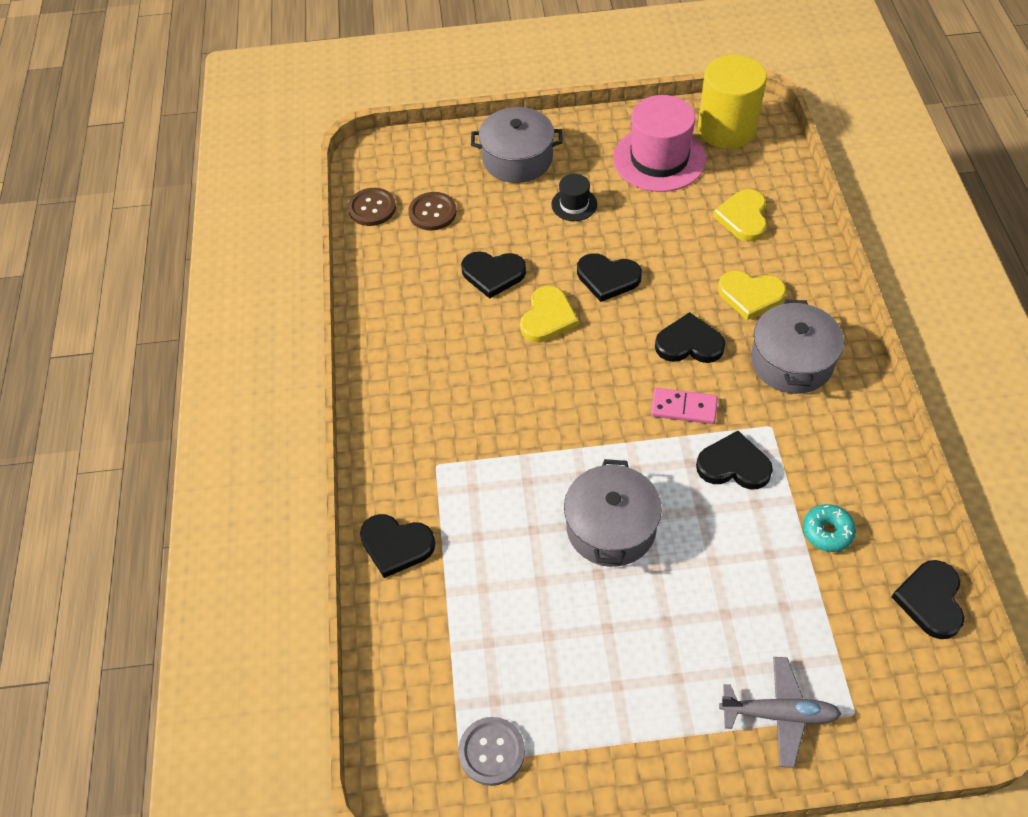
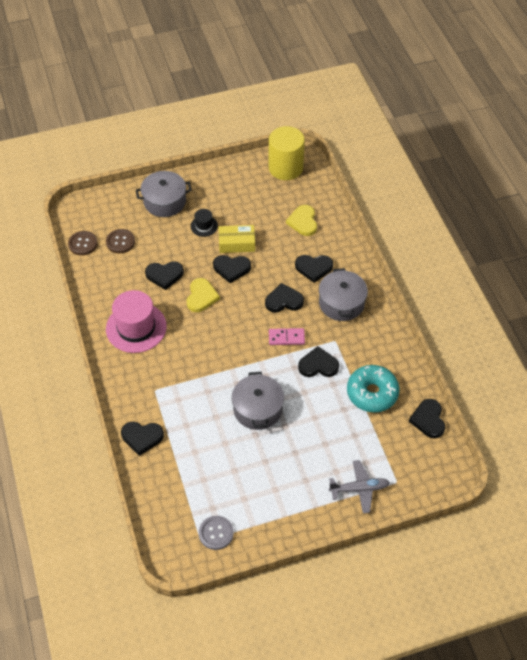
camera: 15 degrees left, 0 degrees up
(624, 238) = (237, 243): none -> yellow box
(659, 159) = (249, 191): pink hat -> pink hat (136, 327)
(750, 295) = (314, 268): yellow heart -> black heart
(827, 532) = (372, 393): turquoise donut -> turquoise donut, size x1.90

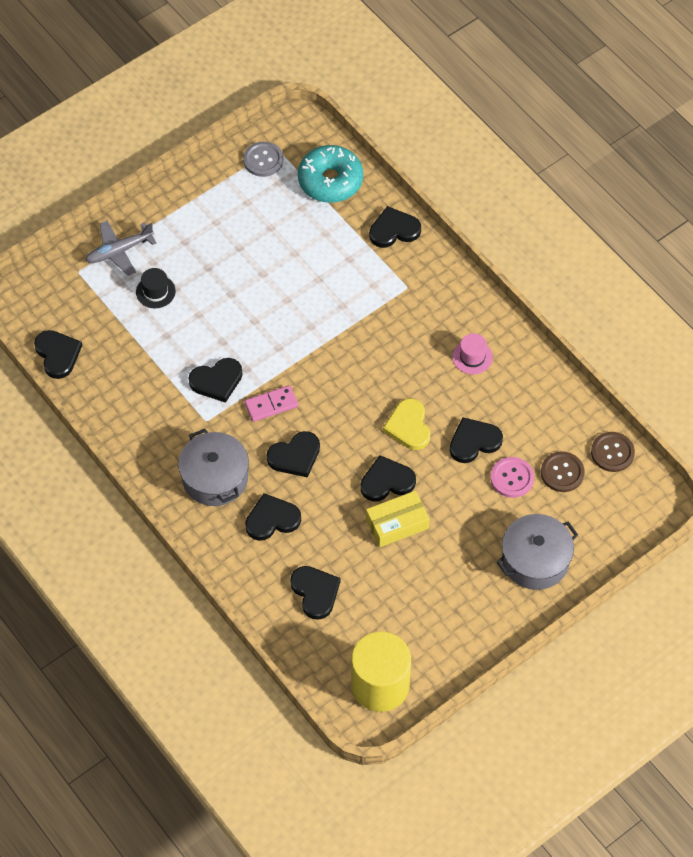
camera: 160 degrees right, 5 degrees up
(136, 327) = (472, 357): pink hat -> pink hat, size x0.48
(153, 248) = (512, 478): none -> pink button
(204, 226) = (457, 537): black hat -> black hat (155, 291)
(257, 409) = (272, 303): grey pot -> none
(303, 222) = (315, 592): yellow heart -> black heart
(372, 393) = (137, 366): turquoise donut -> turquoise donut (330, 181)

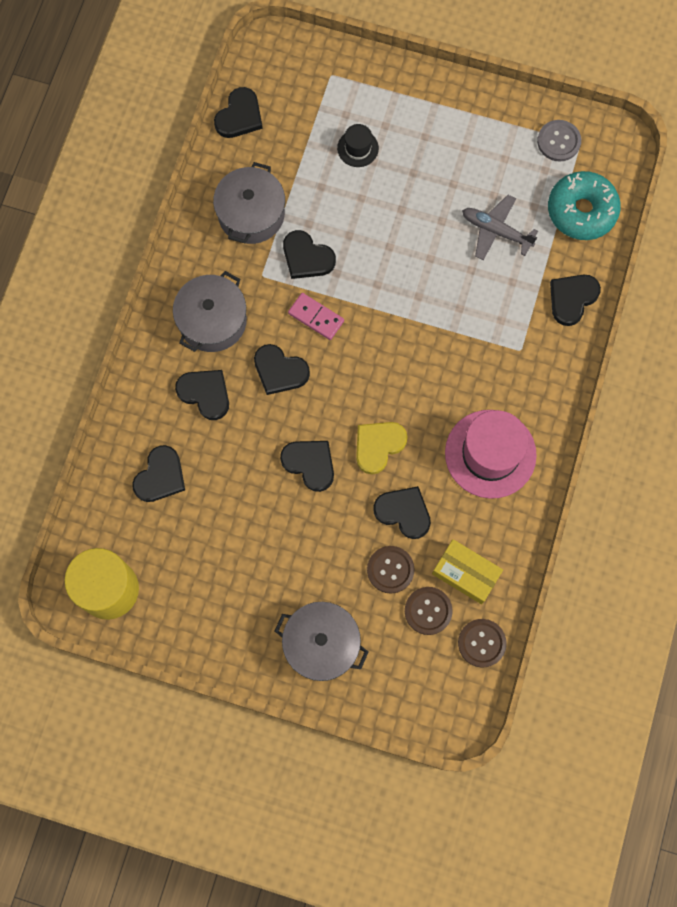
camera: 55 degrees right, 15 degrees up
(119, 251) = (375, 92): grey plane -> grey plane (496, 231)
(148, 397) = (251, 214): none -> grey pot
(394, 230) = (572, 299): black heart -> black heart turned 90 degrees counterclockwise
(397, 524) = (274, 500): yellow box -> yellow box (466, 573)
(472, 357) = (490, 454): pink hat -> pink hat, size x2.07
(512, 478) = (390, 570): pink button -> brown button

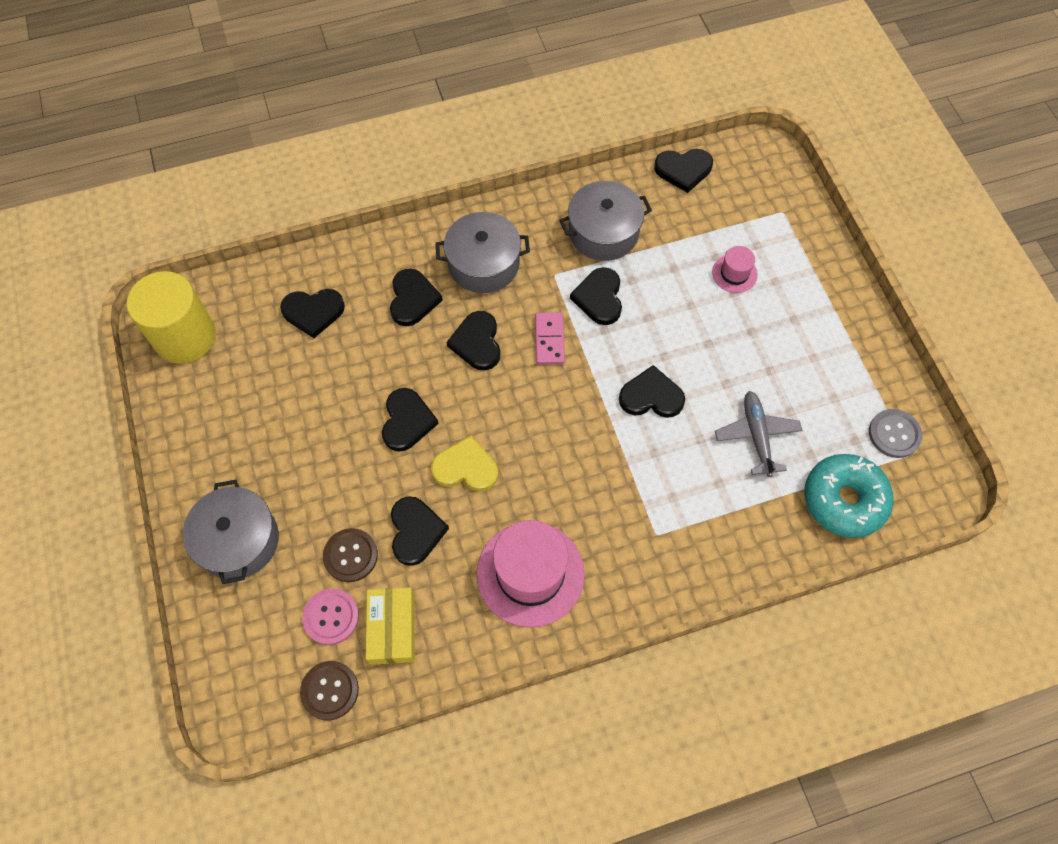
camera: 55 degrees right, 10 degrees down
(358, 148) = (734, 273): black hat -> pink hat
(428, 611) = (331, 617): brown button -> pink button
(572, 299) = (747, 549): black heart -> black heart (651, 396)

